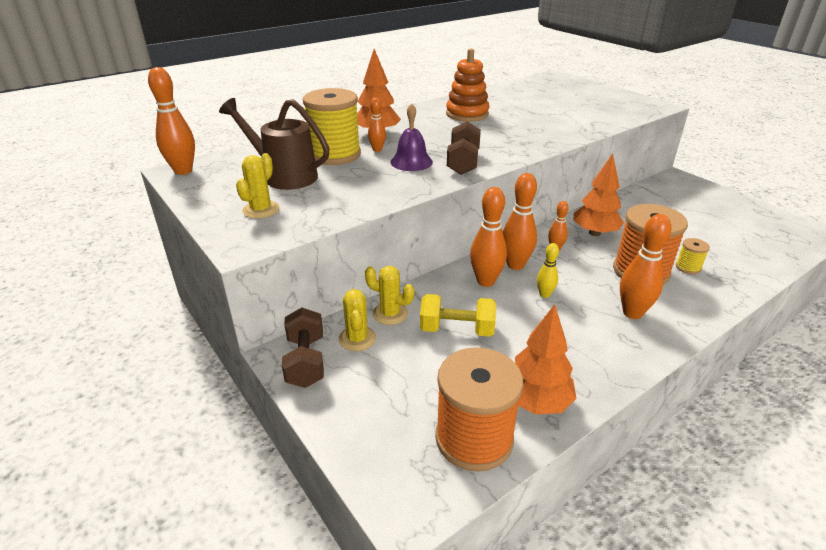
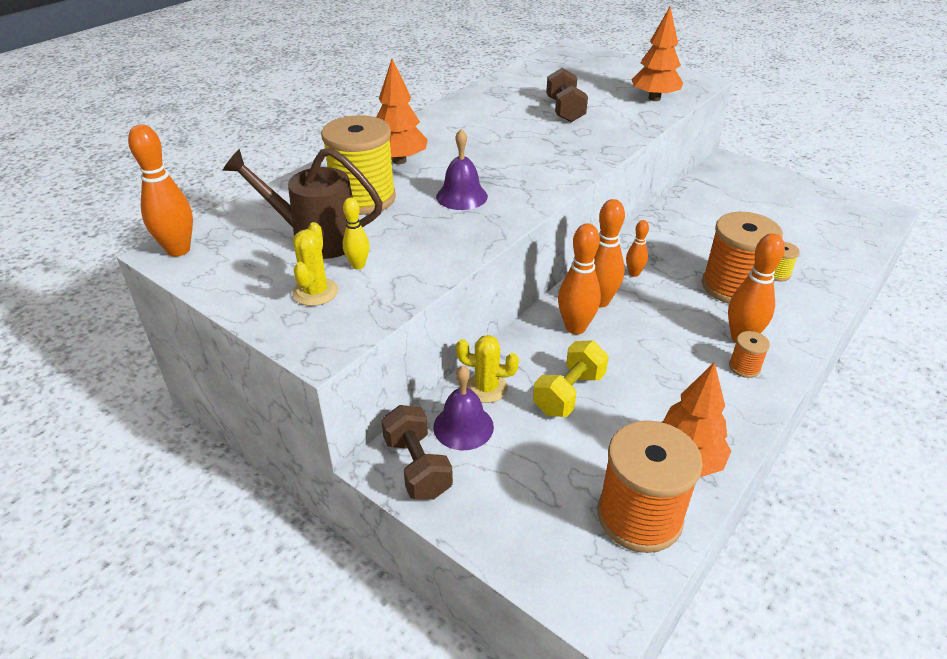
camera: 15 degrees left, 5 degrees up
(357, 339) = (463, 426): yellow cactus -> purple bell
(377, 150) = (411, 184): orange bowling pin -> none
(457, 329) = (569, 393): yellow dumbbell -> yellow dumbbell turned 45 degrees counterclockwise
(463, 163) = (522, 189): brown dumbbell -> brown dumbbell (565, 110)
(467, 114) = (493, 118): orange stacking toy -> none
(544, 294) = (644, 332): yellow bowling pin -> yellow bowling pin (358, 265)
(594, 233) = (668, 246): orange tree -> orange tree (654, 98)
(625, 336) = (744, 367): none -> orange spool

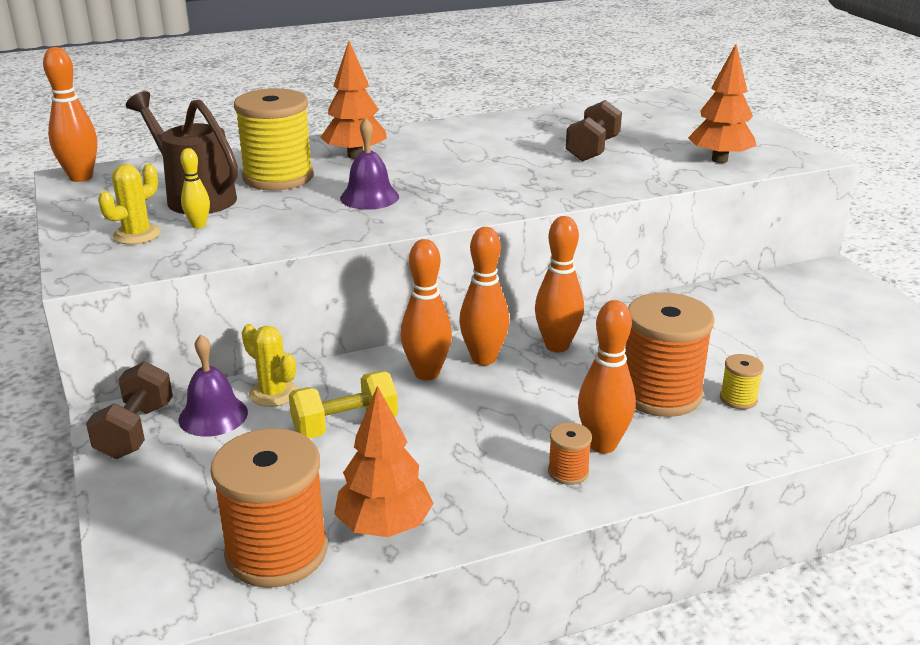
camera: 30 degrees right, 10 degrees down
(634, 273) = (557, 346): orange bowling pin -> orange bowling pin, size x1.78

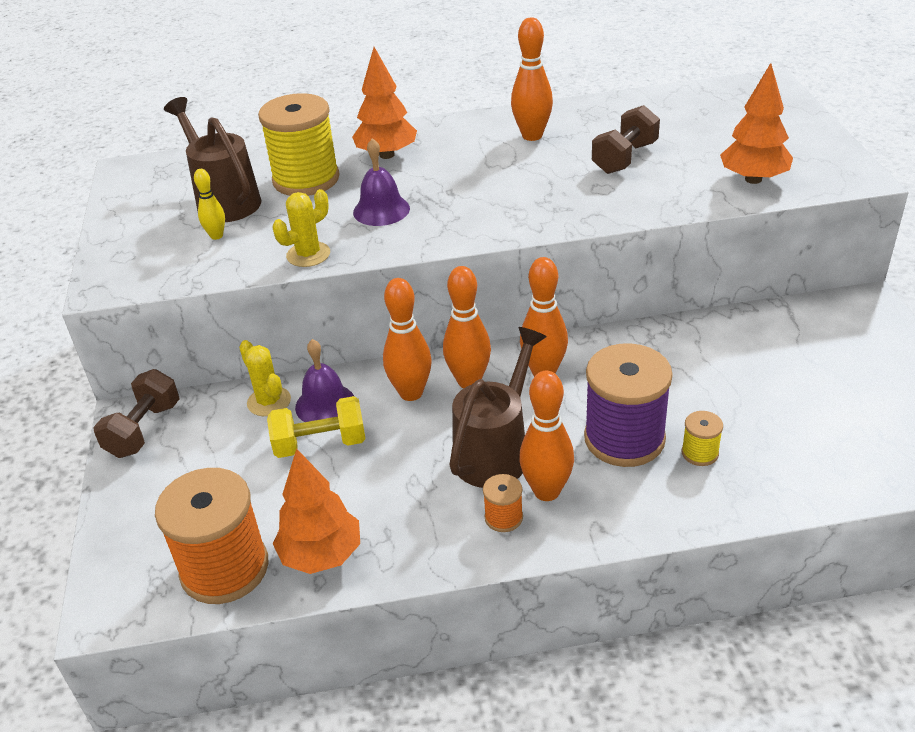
camera: 15 degrees right, 10 degrees up
(81, 177) = (134, 170): orange bowling pin -> orange bowling pin (532, 136)
(137, 234) = (160, 243): yellow cactus -> yellow cactus (308, 255)
(213, 415) = (211, 421): purple bell -> purple bell (325, 404)
(536, 415) = (496, 451): none -> brown watering can
(660, 393) = (624, 439): orange spool -> purple spool

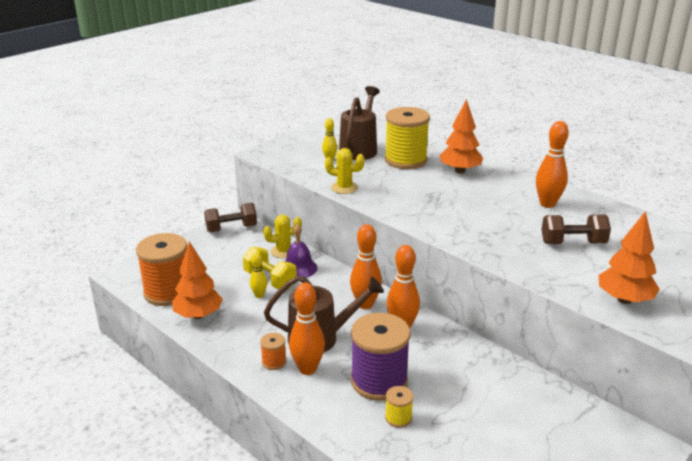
camera: 50 degrees right, 10 degrees down
(269, 401) = (283, 251): yellow cactus -> yellow cactus turned 60 degrees clockwise
(344, 470) = (259, 295): none -> yellow bowling pin
(381, 210) = (407, 190): purple bell -> none
(411, 393) = (335, 290): orange bowling pin -> none

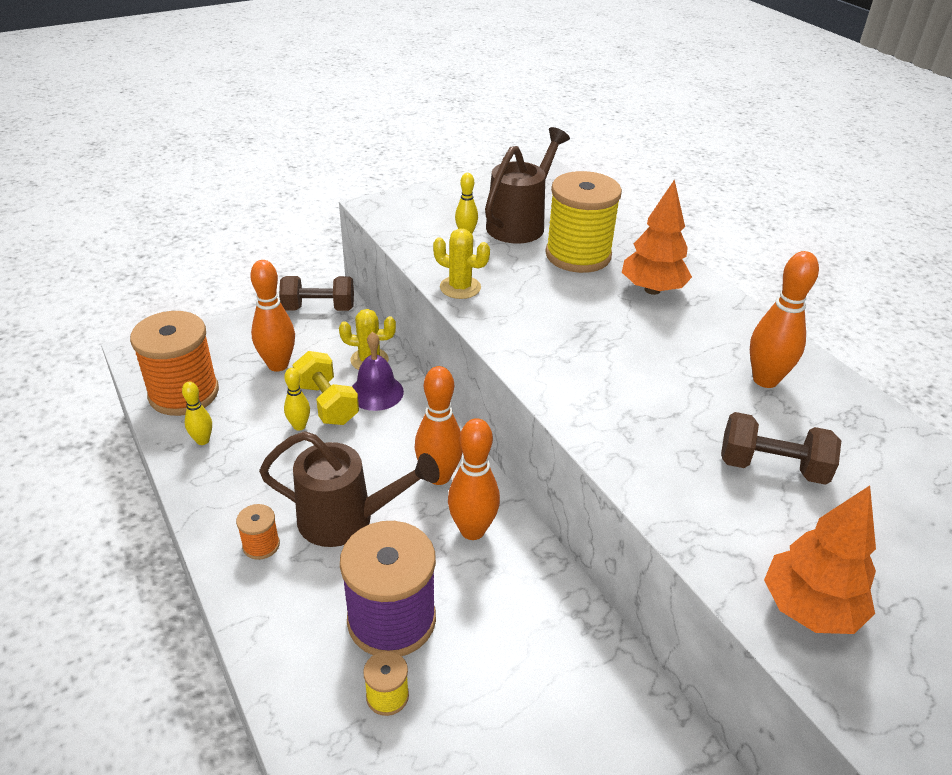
camera: 15 degrees right, 10 degrees up
(198, 315) = (202, 440): orange tree -> yellow bowling pin
(307, 369) = (301, 570): orange bowling pin -> orange bowling pin (278, 365)

